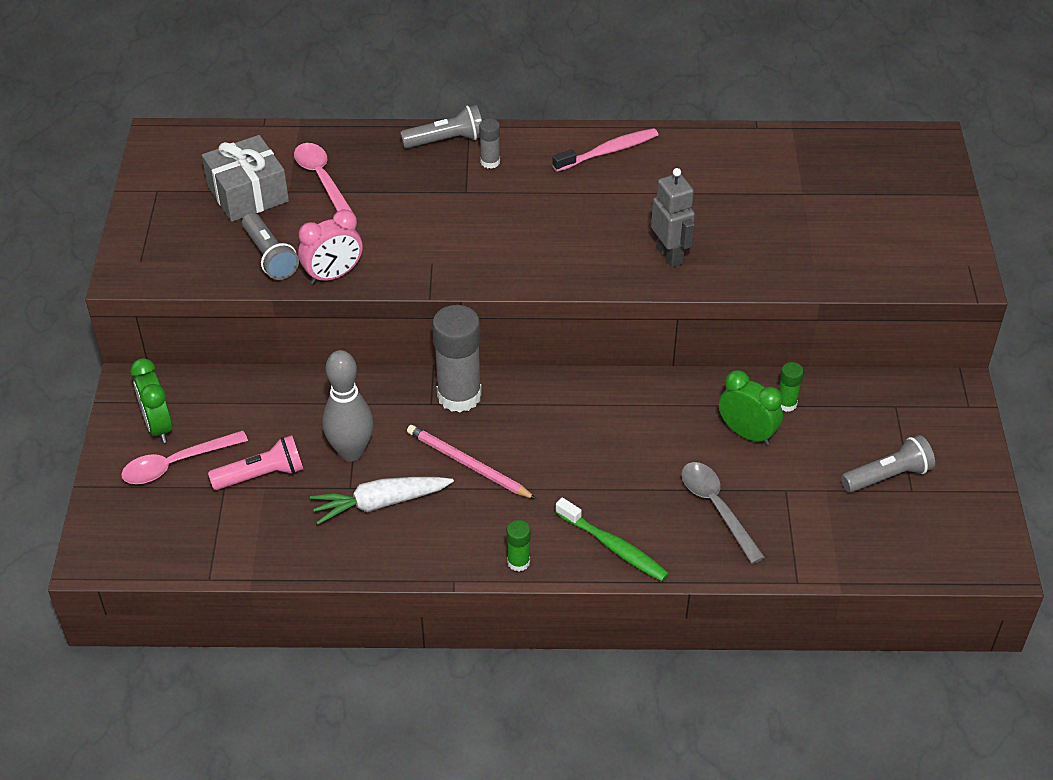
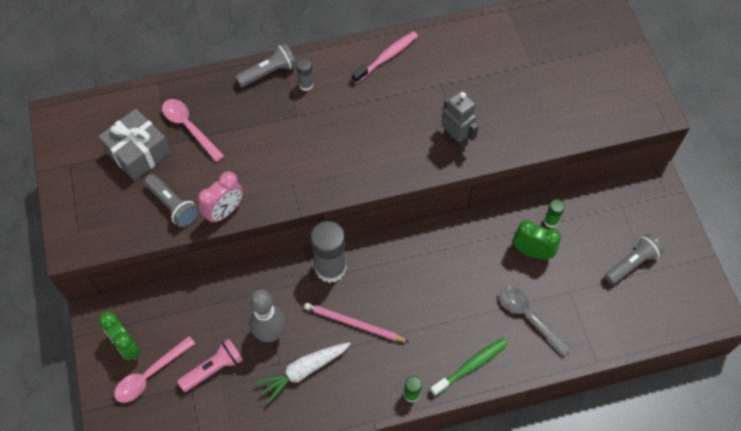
camera: 15 degrees left, 15 degrees up
(614, 547) = (471, 366): green toothbrush -> green toothbrush turned 60 degrees counterclockwise

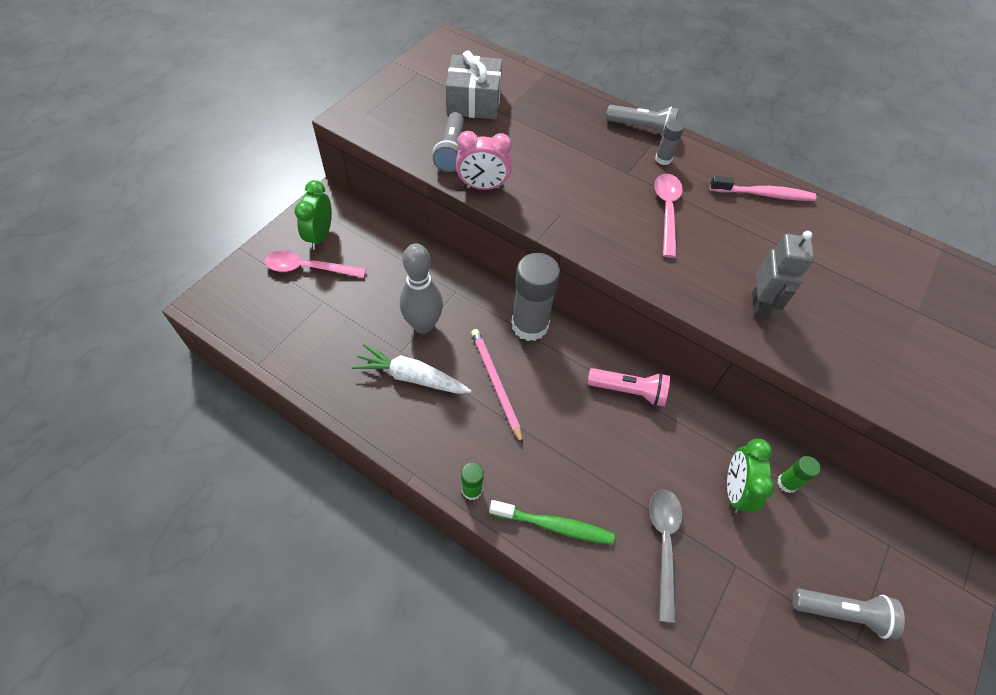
camera: 45 degrees right, 5 degrees down
(189, 127) = (531, 115): pink spoon -> pink spoon (667, 211)
(214, 369) = (353, 307): pink flashlight -> pink flashlight (629, 391)
(532, 252) = (734, 490): green clock -> green clock turned 150 degrees counterclockwise

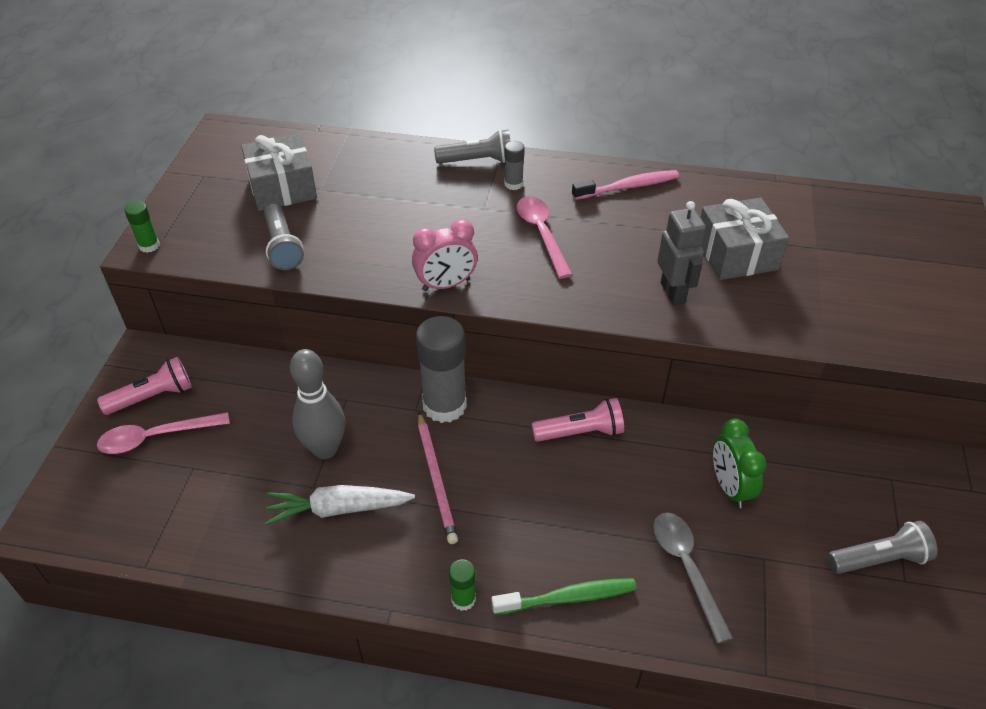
camera: 20 degrees left, 10 degrees down
(320, 236) = (153, 396): green clock -> pink flashlight
(483, 186) = (336, 272): pink clock -> pink clock (446, 284)
(495, 383) = (436, 479): pink pencil -> pink pencil turned 150 degrees counterclockwise
(787, 483) = (774, 460): green glue stick -> green glue stick (149, 245)
(836, 290) = (736, 254): none -> grey gift

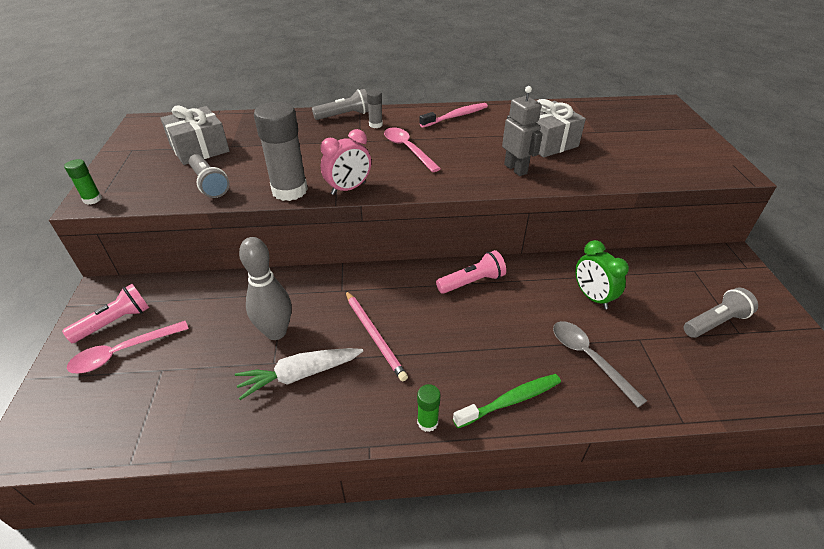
camera: 15 degrees left, 5 degrees down
(444, 405) = (363, 283): grey glue stick -> grey glue stick (289, 190)

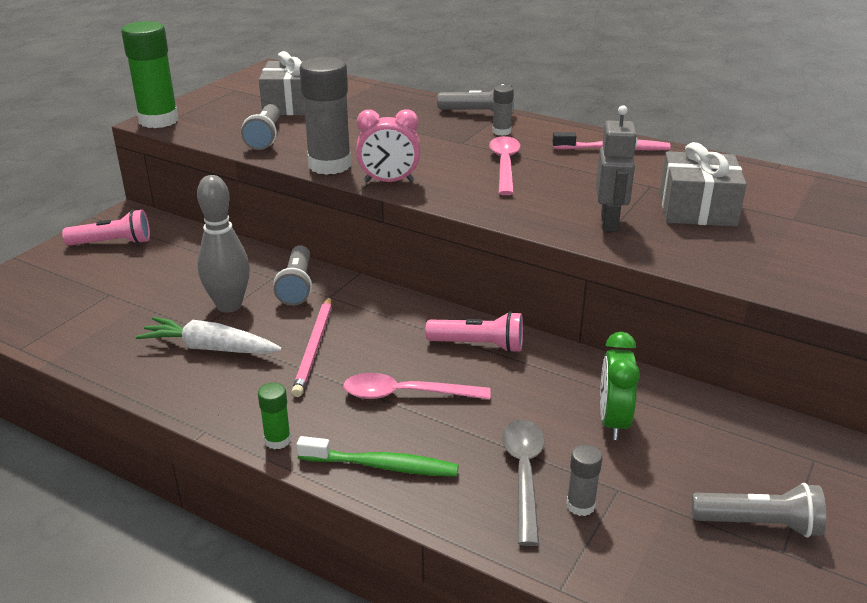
camera: 35 degrees right, 10 degrees down
(92, 199) = (158, 120): green glue stick -> green glue stick, size x2.12
(123, 352) = (95, 268): pink spoon -> pink spoon (406, 394)
(310, 293) = (297, 286): none -> grey flashlight
(635, 361) = (580, 505): none -> grey glue stick

